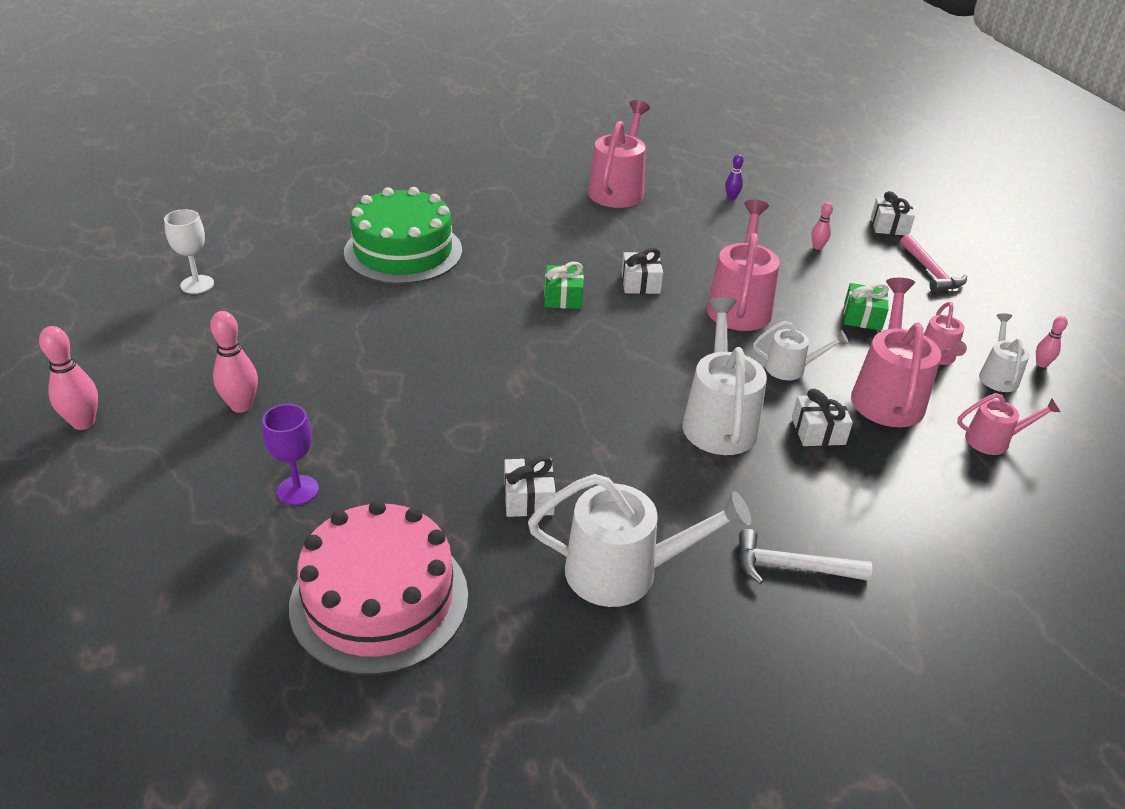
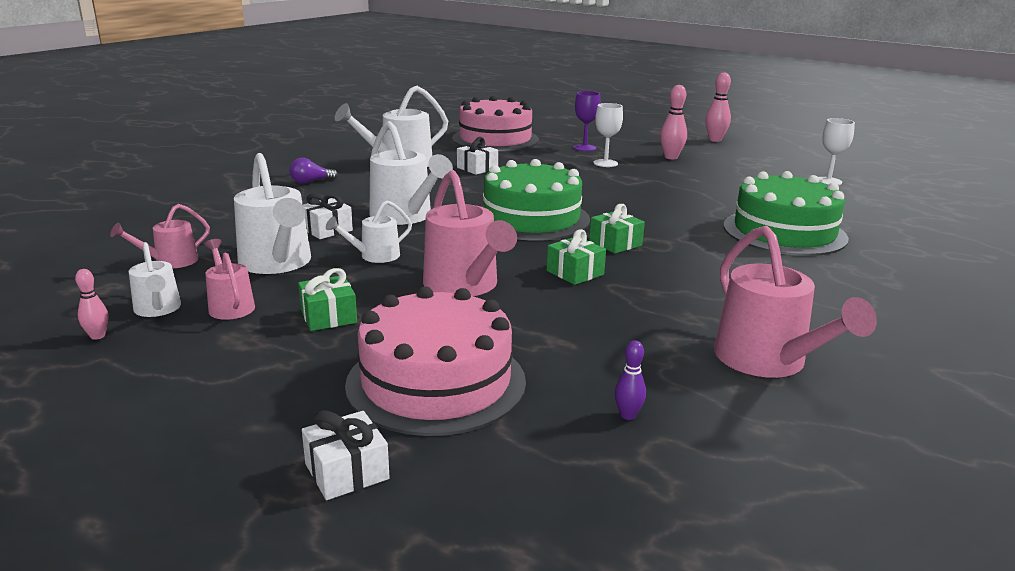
camera: 145 degrees right, 15 degrees down
(347, 431) = (605, 163): none -> white goblet
(591, 360) = (531, 218): none -> green cake
(640, 283) = (575, 273): white gift -> green gift
(791, 566) = (311, 182): white hammer -> purple light bulb
(817, 247) = (436, 382): pink bowling pin -> pink cake
(886, 394) = (277, 263): pink watering can -> white watering can
(930, 272) = (253, 407): pink hammer -> none

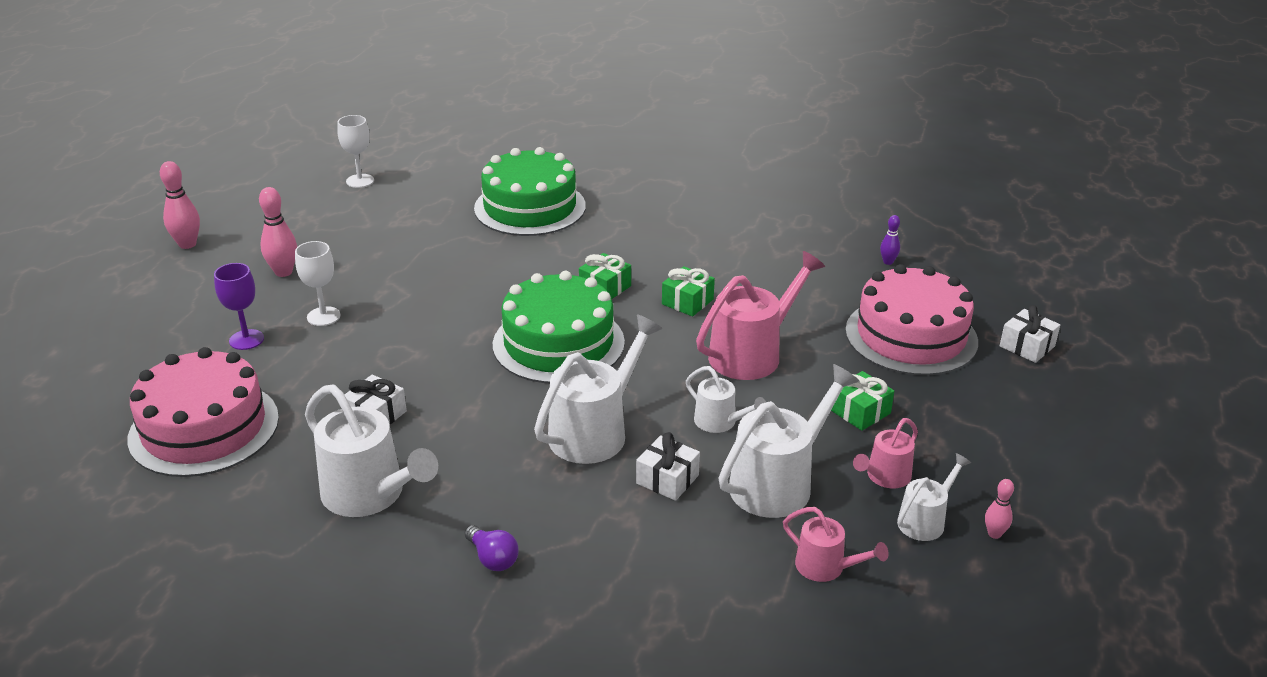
camera: 105 degrees left, 10 degrees up
(768, 361) = (784, 218): pink watering can -> none

